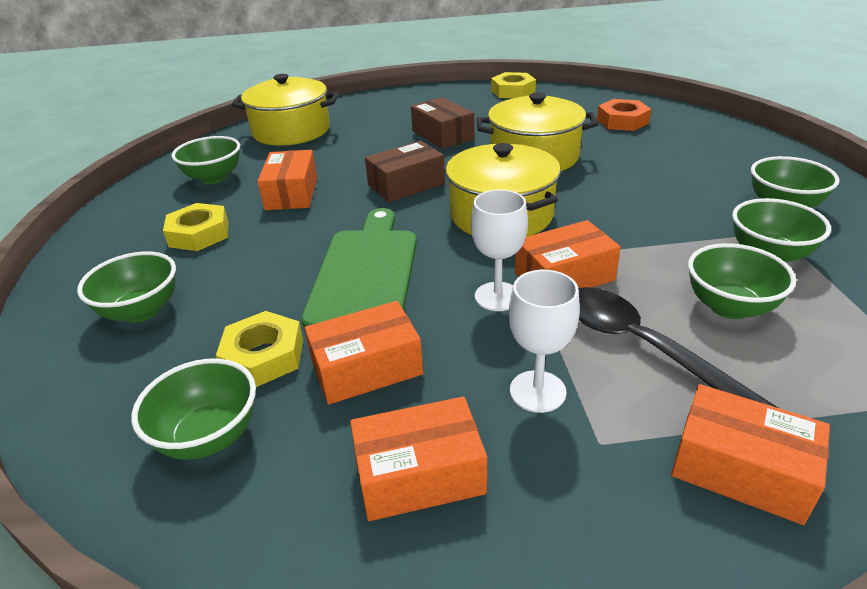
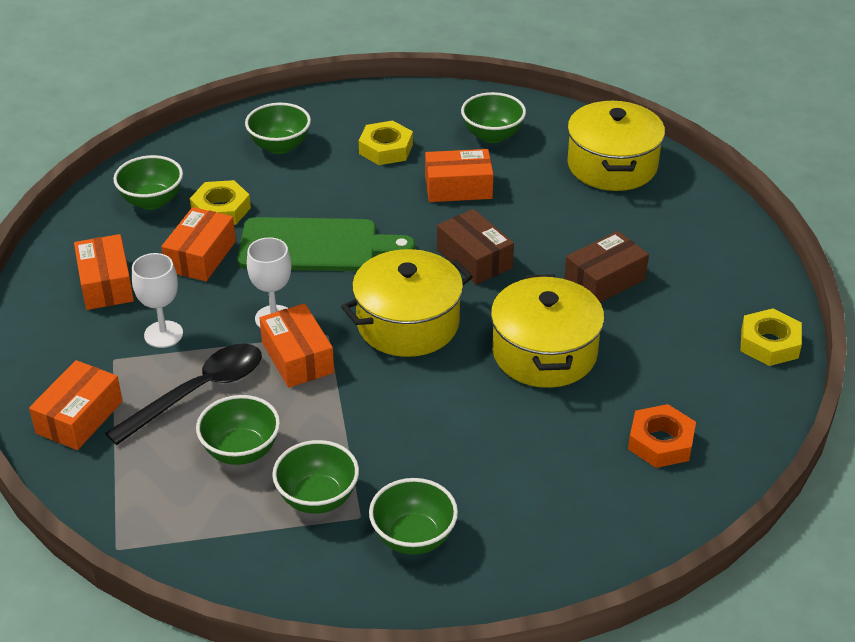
camera: 85 degrees right, 5 degrees up
(366, 368) = (201, 256): orange box -> orange box turned 45 degrees clockwise

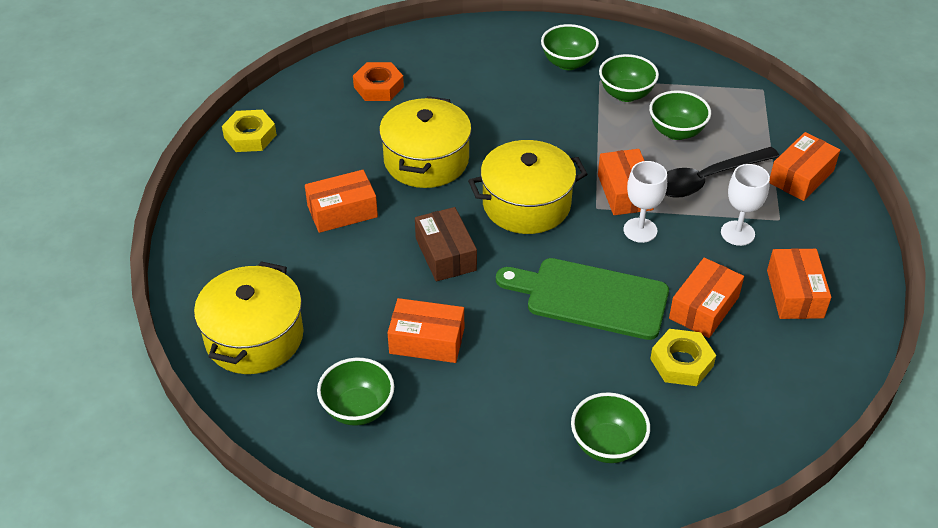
camera: 165 degrees left, 5 degrees up
(152, 201) = (756, 390): green bowl -> none
(386, 149) = (485, 414): yellow nut -> none
(604, 280) = (342, 211): brown box -> orange box

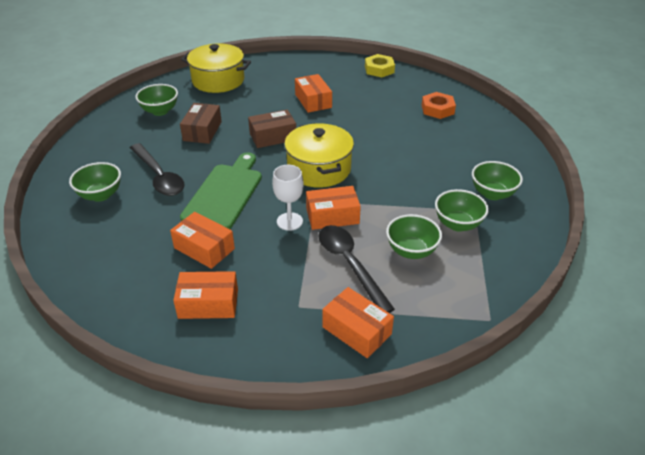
camera: 90 degrees right, 5 degrees down
(426, 160) = (362, 129): yellow pot -> none
(427, 341) = (202, 131): orange box -> brown box
(554, 379) = (159, 176): none -> black spoon
(681, 362) = (155, 232): yellow nut -> none
(737, 233) = (282, 276): white goblet -> none

